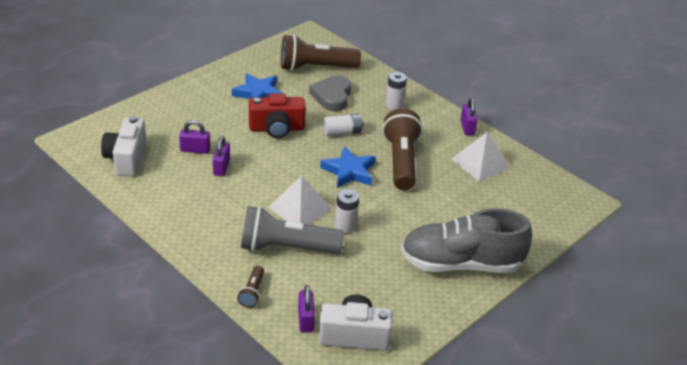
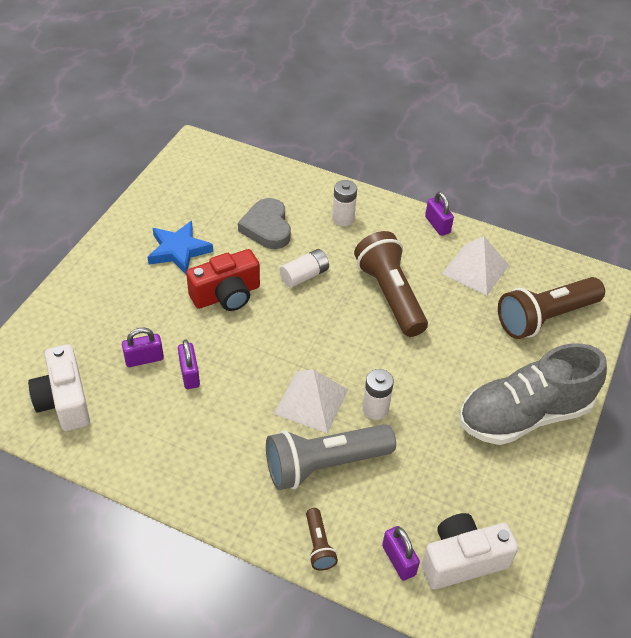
camera: 20 degrees left, 10 degrees up
(315, 67) = (227, 192): brown flashlight -> brown flashlight (545, 317)
(349, 171) = (340, 329): blue star -> none

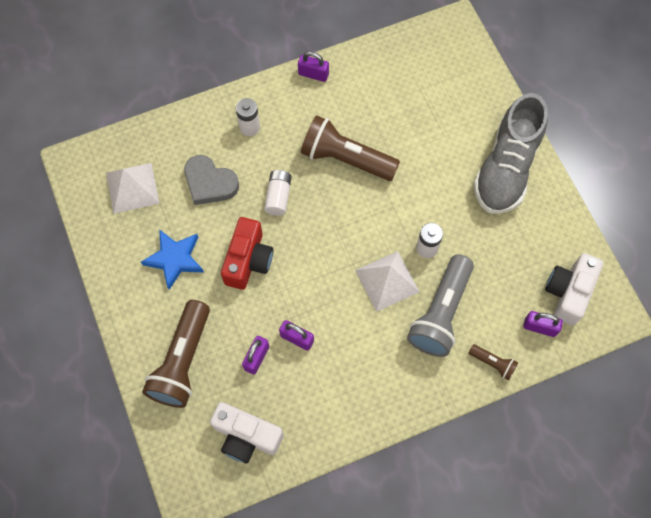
camera: 45 degrees left, 20 degrees up
(475, 269) = (373, 88): white pyramid -> white pyramid (132, 188)
(545, 317) = (448, 86): brown flashlight -> brown flashlight (182, 361)

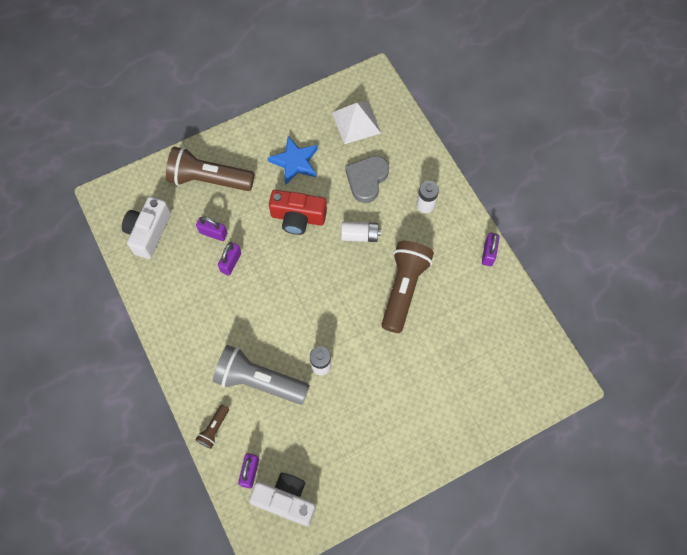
camera: 85 degrees right, 0 degrees up
(387, 280) = (287, 332): white pyramid -> none
(506, 168) = (411, 438): grey shoe -> none

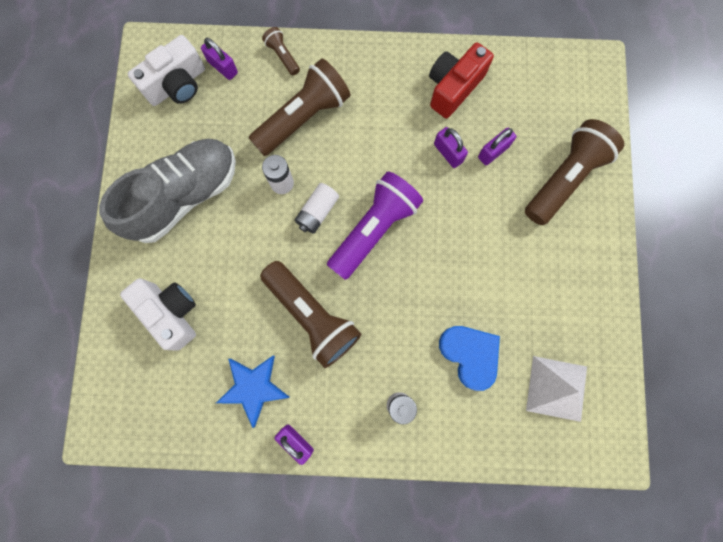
camera: 120 degrees right, 10 degrees up
(149, 232) = (529, 89): white camera -> white camera (171, 313)
(259, 380) = (303, 118): grey flashlight -> brown flashlight
(295, 162) = (537, 284): blue star -> blue star (253, 387)
(298, 218) = (463, 249): red camera -> red camera (453, 88)
(318, 282) = (374, 229): none -> purple flashlight
(359, 235) = (403, 305): white battery -> white battery (317, 212)
(367, 180) = (470, 355): grey heart -> blue heart
(374, 432) = (184, 196): none -> grey shoe

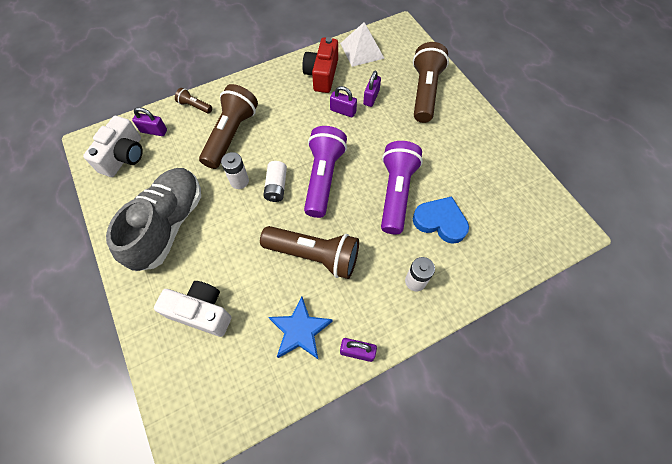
camera: 30 degrees left, 15 degrees down
(443, 293) = (396, 193): none -> purple flashlight
(556, 388) = (510, 212): white pyramid -> white pyramid (362, 50)

